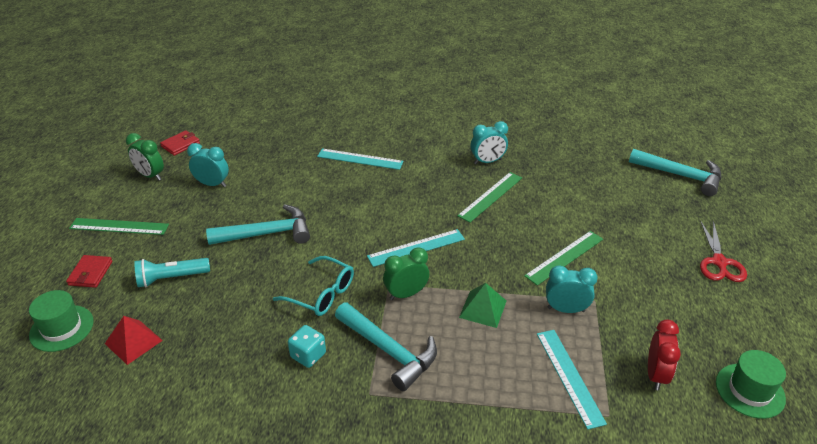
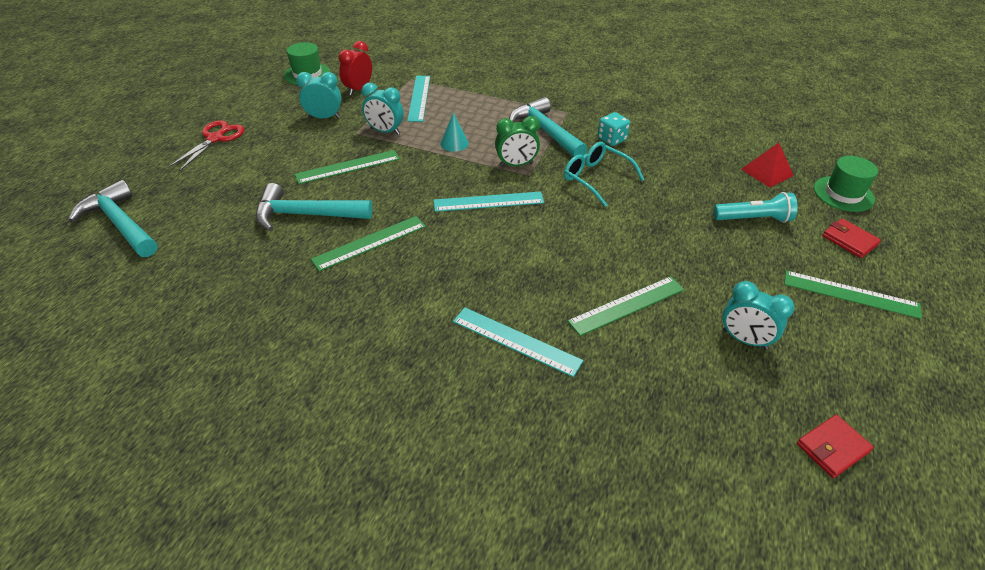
camera: 165 degrees left, 5 degrees up
(90, 273) = (849, 240): red wallet -> red wallet turned 60 degrees counterclockwise
(150, 176) = (853, 379): green clock -> none
(267, 233) = (654, 248): turquoise hammer -> turquoise hammer (306, 215)
(290, 190) = (627, 305): none -> green ruler
(483, 309) = (454, 143): green pyramid -> turquoise cone
(487, 161) = (334, 295): turquoise clock -> turquoise clock (324, 118)

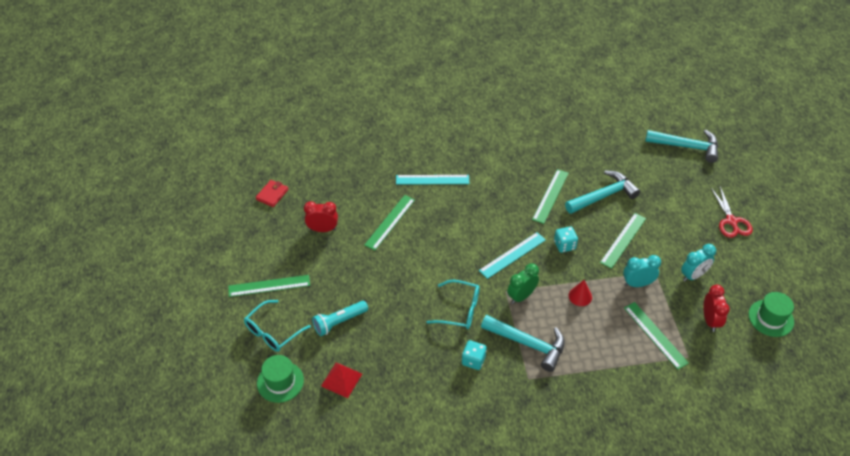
camera: 150 degrees right, 5 degrees up
(417, 187) = (564, 245): none -> turquoise dice
(419, 98) = (655, 335): turquoise ruler -> green ruler
(454, 143) = (580, 296): turquoise cone -> red cone
(744, 339) = (323, 229): turquoise clock -> red clock
(849, 240) = (272, 332): red wallet -> turquoise glasses

